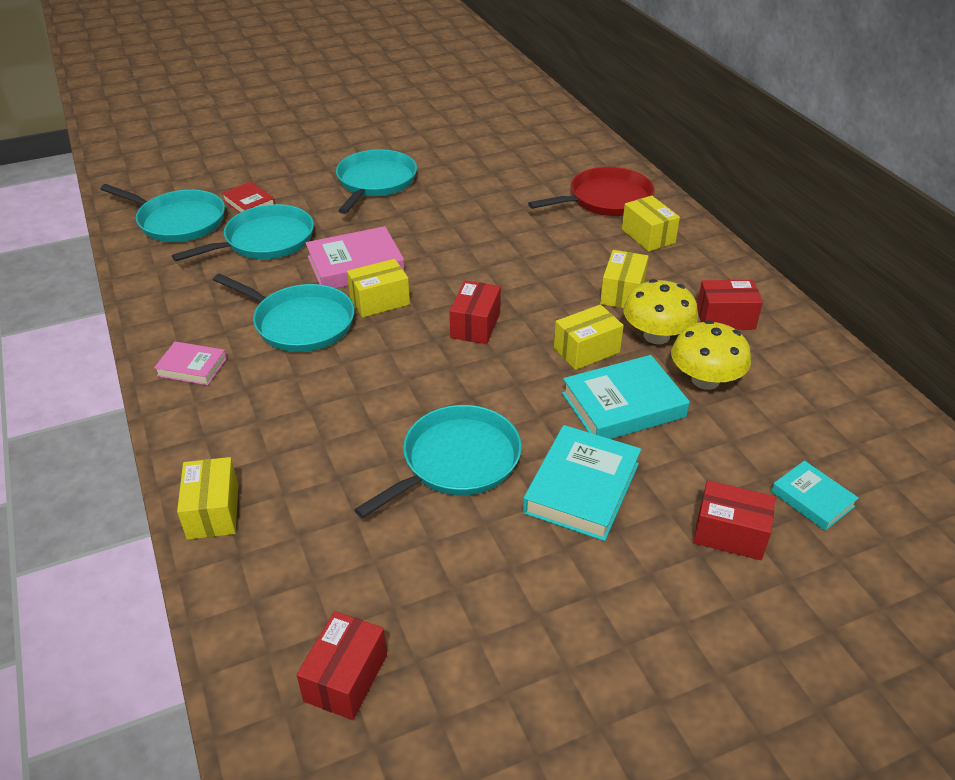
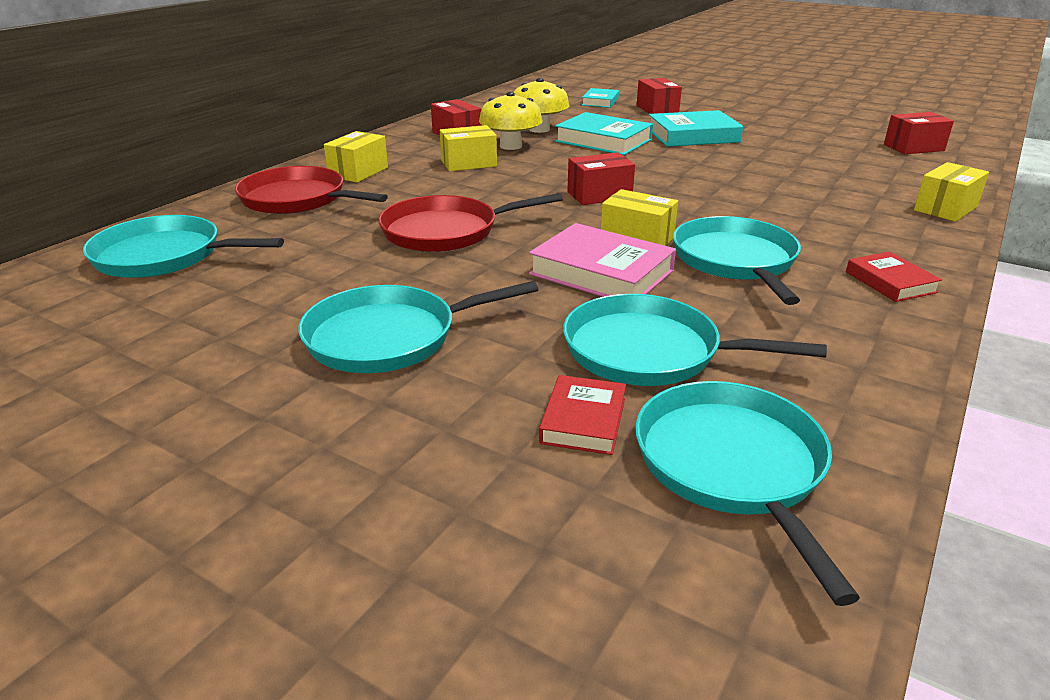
camera: 125 degrees left, 10 degrees down
(192, 367) = (890, 282): pink book -> red book
(456, 462) = (743, 164): turquoise pan -> turquoise pan (164, 256)
(483, 235) = (446, 231): none -> red pan
(586, 350) = (564, 159): yellow box -> none

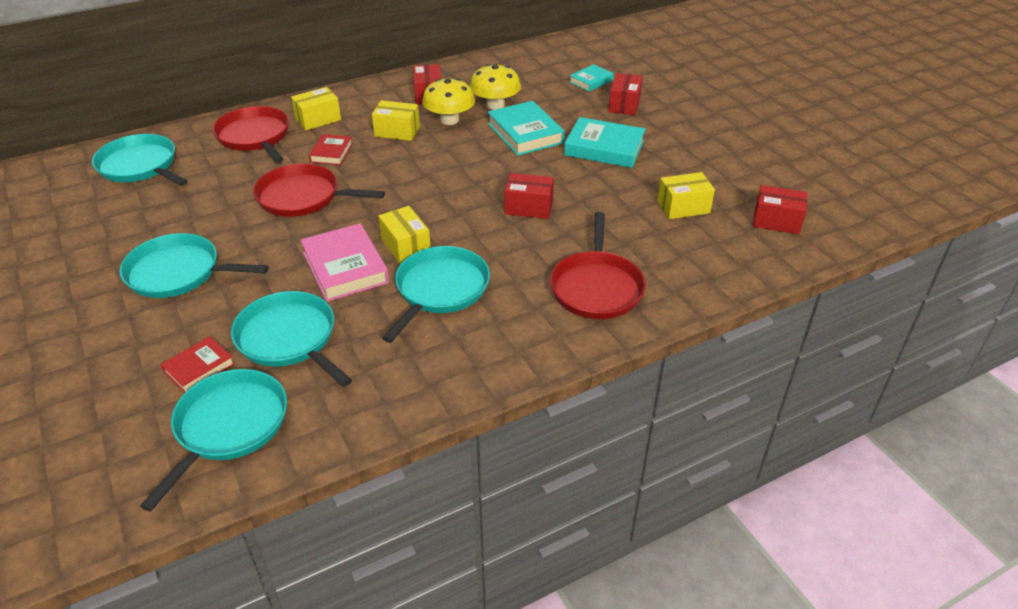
camera: 30 degrees right, 10 degrees up
(599, 195) = (440, 194): red box -> red box (529, 207)
(870, 219) = (596, 287): none -> red pan
(890, 282) = (511, 348): red book -> red book (331, 153)
(945, 208) = (676, 298): yellow box -> yellow box (683, 207)

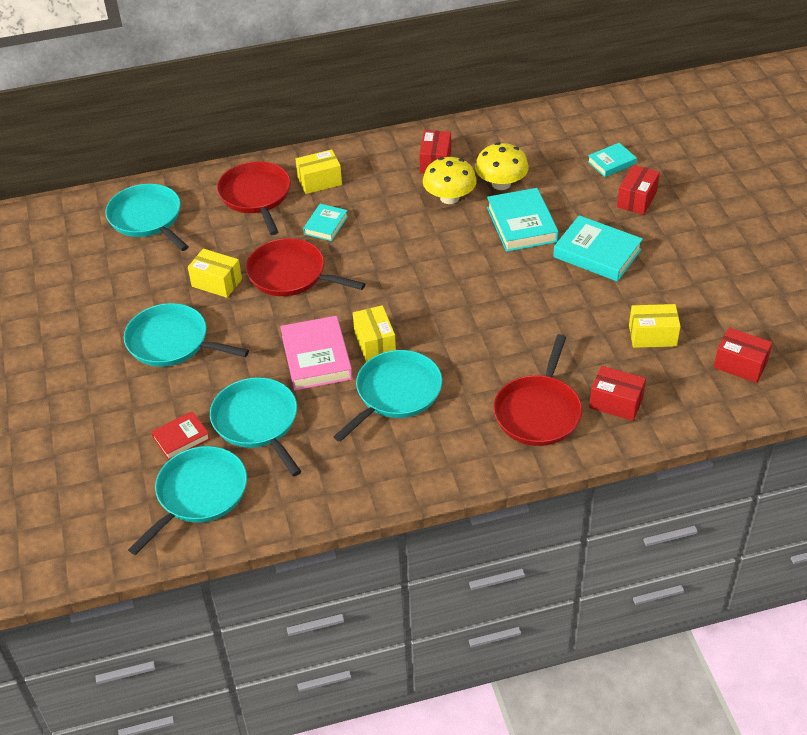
camera: 15 degrees right, 5 degrees up
(331, 153) = (326, 225): red book -> turquoise book
(397, 131) = (394, 206): yellow box -> yellow box (217, 283)
(529, 207) = (500, 315): red box -> red box (616, 403)

